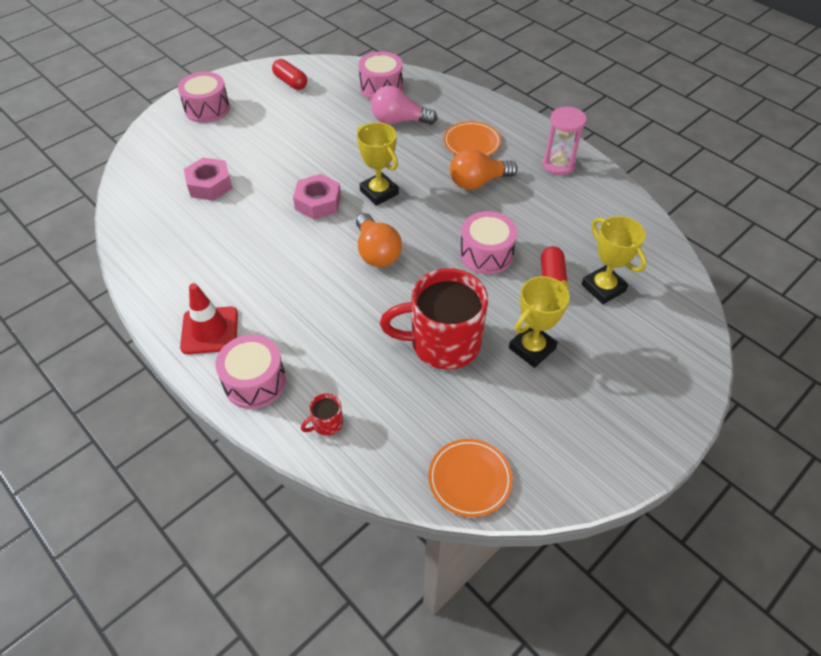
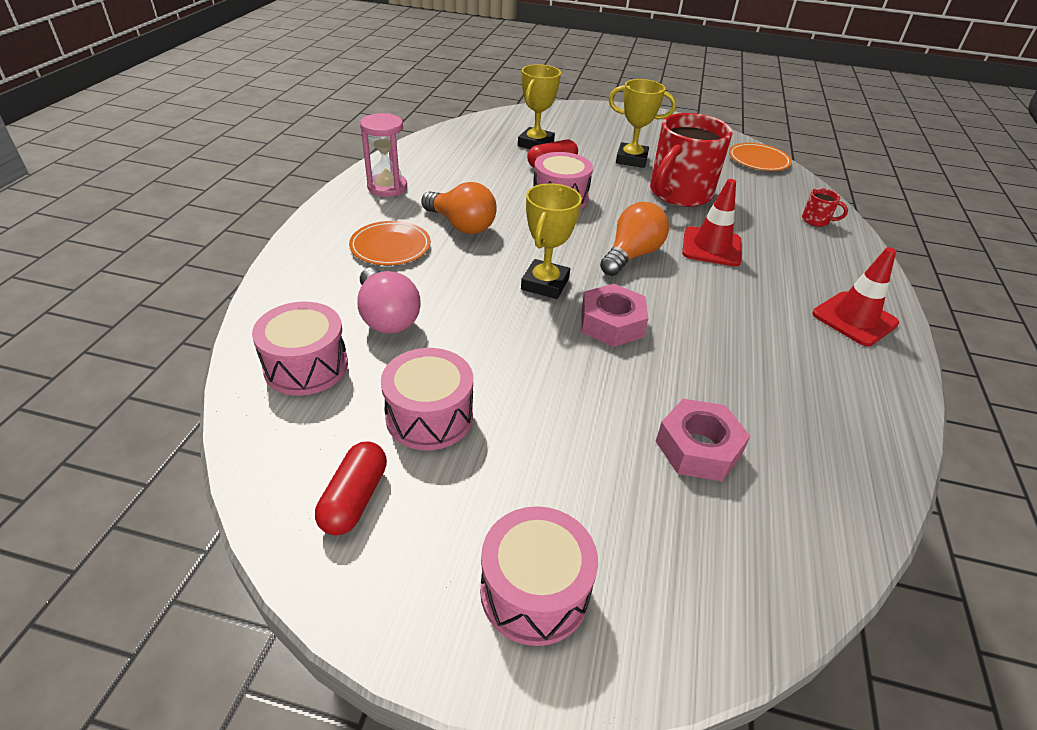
camera: 125 degrees left, 10 degrees down
(255, 382) = (847, 267): pink drum -> pink drum (429, 416)
(350, 308) = (711, 247): none -> red traffic cone
(443, 343) = (679, 194): red mug -> red mug turned 75 degrees clockwise

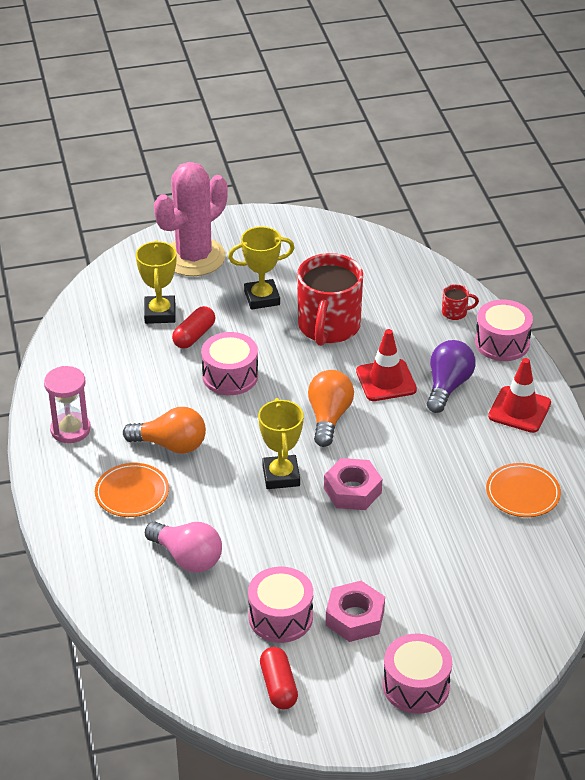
camera: 25 degrees left, 0 degrees up
(306, 366) = (167, 621): pink drum -> pink drum (502, 343)
(593, 123) = (194, 257): none -> pink cactus
(698, 448) = (460, 562): pink nut -> pink nut (355, 617)
(758, 160) = (375, 250): orange plate -> orange plate (522, 493)
(777, 272) = (447, 386): none -> purple light bulb

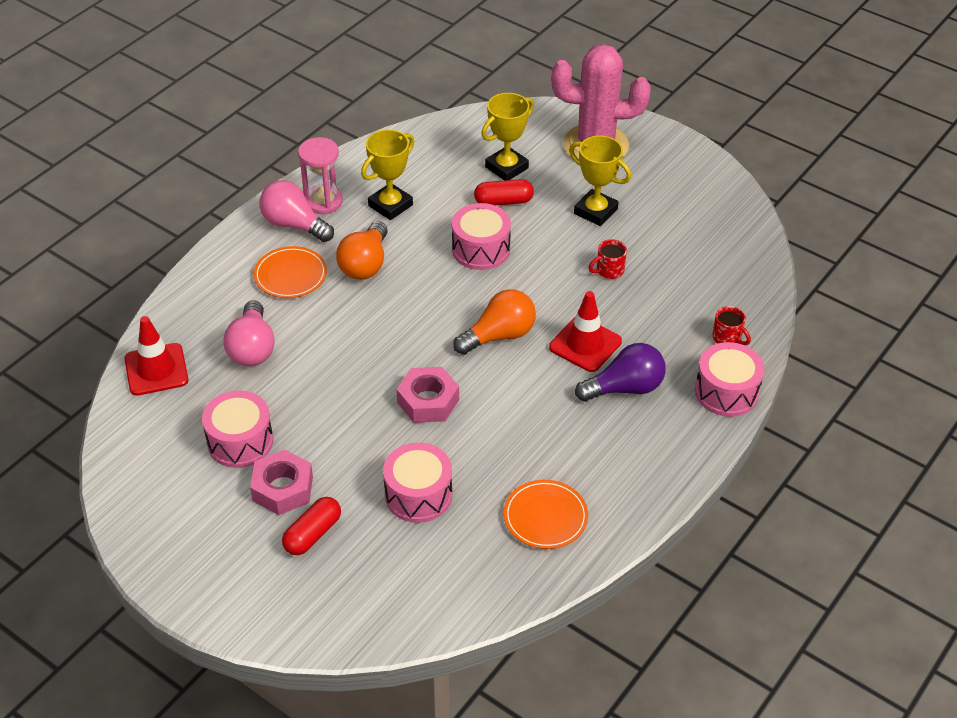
camera: 50 degrees right, 5 degrees up
(77, 460) = (294, 225): none -> pink light bulb
(171, 445) = (365, 264): orange light bulb -> orange light bulb turned 45 degrees clockwise
(278, 686) = (164, 485): red capsule -> red capsule (313, 534)
(281, 476) = (399, 347): yellow trophy -> yellow trophy (390, 205)
(328, 327) = (609, 270): red mug -> red mug, size x0.40
(416, 686) = (241, 574): pink drum -> pink drum (418, 495)
(519, 410) = (651, 454): red traffic cone -> red traffic cone (156, 370)

